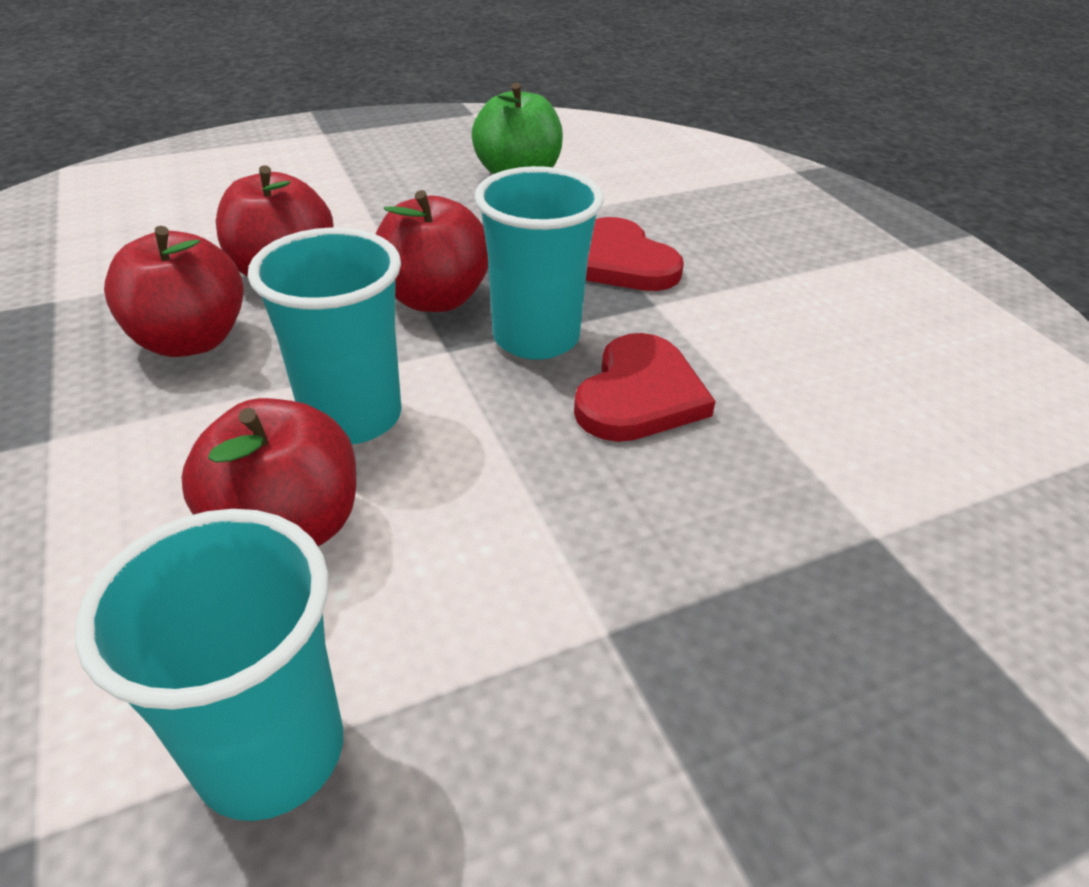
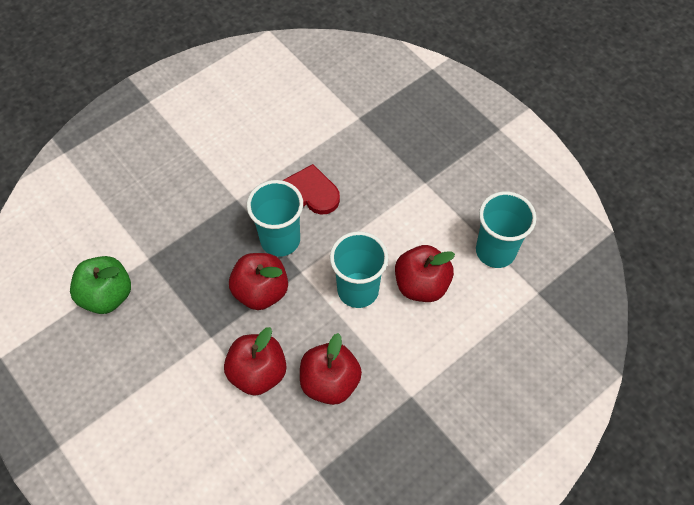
camera: 105 degrees left, 20 degrees up
(622, 262) = (201, 220): red heart -> none

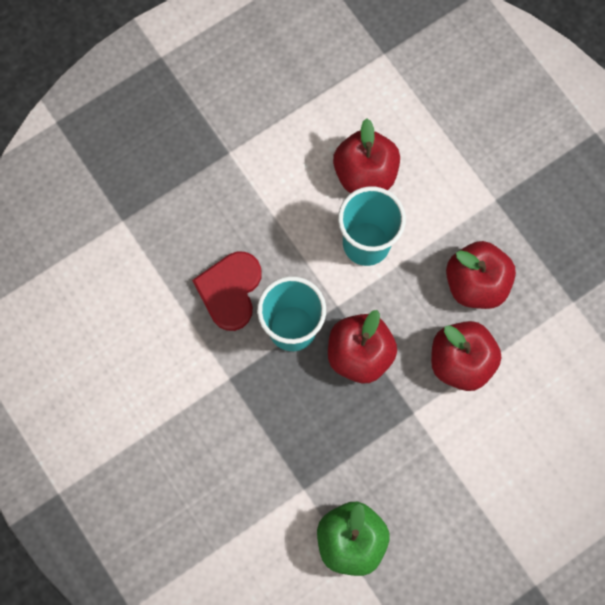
camera: 85 degrees left, 15 degrees up
(495, 251) = (329, 88): turquoise cup -> none

